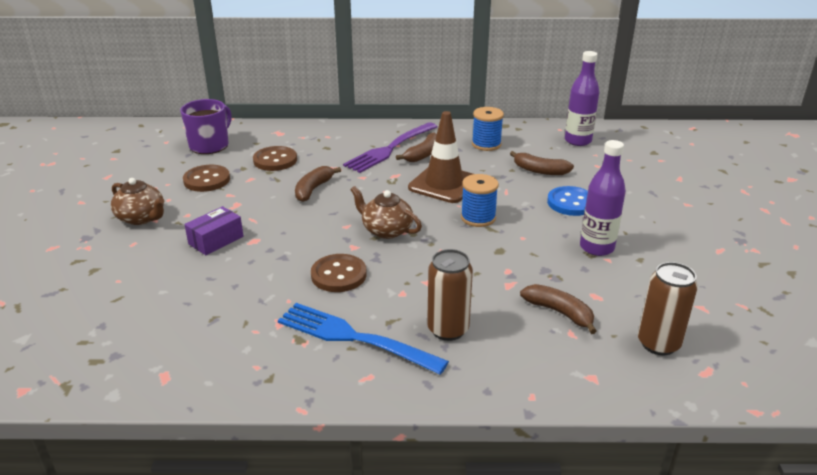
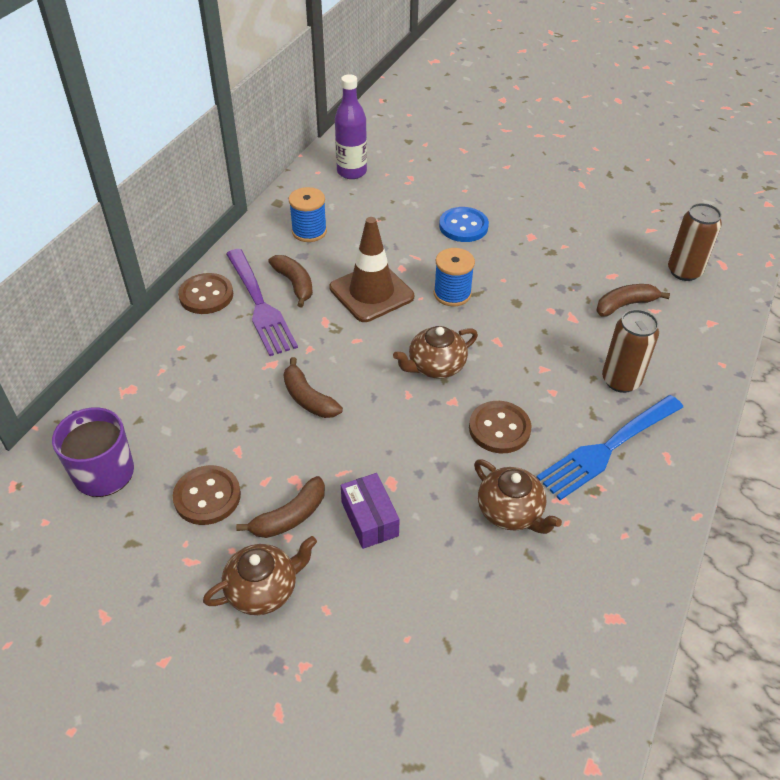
camera: 65 degrees left, 15 degrees up
(252, 300) = (510, 512): none -> brown teapot
(275, 160) = (206, 414): brown button -> brown button (206, 295)
(540, 171) = (391, 219): brown banana -> brown banana (290, 517)
(596, 248) = (544, 244): purple bottle -> none

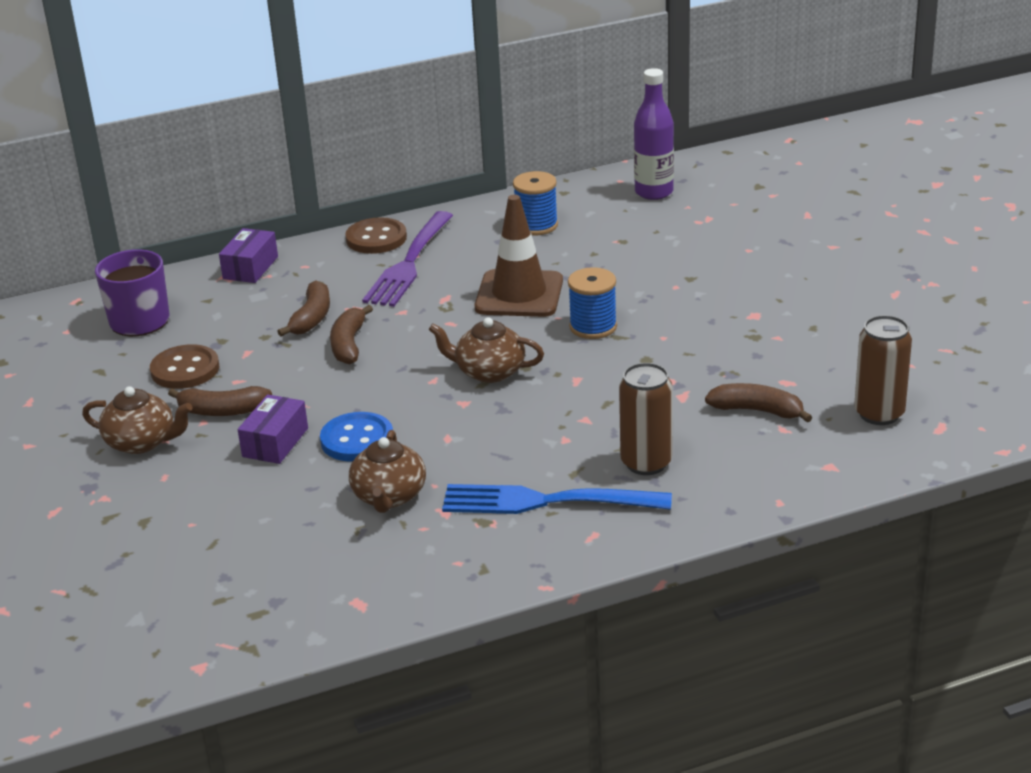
camera: 45 degrees right, 15 degrees down
(137, 371) = (250, 268): none -> purple box
(294, 284) = (461, 260): brown banana -> brown banana (311, 318)
(463, 226) = (695, 279): blue button -> blue button (357, 440)
(499, 428) = (472, 440): brown button -> none

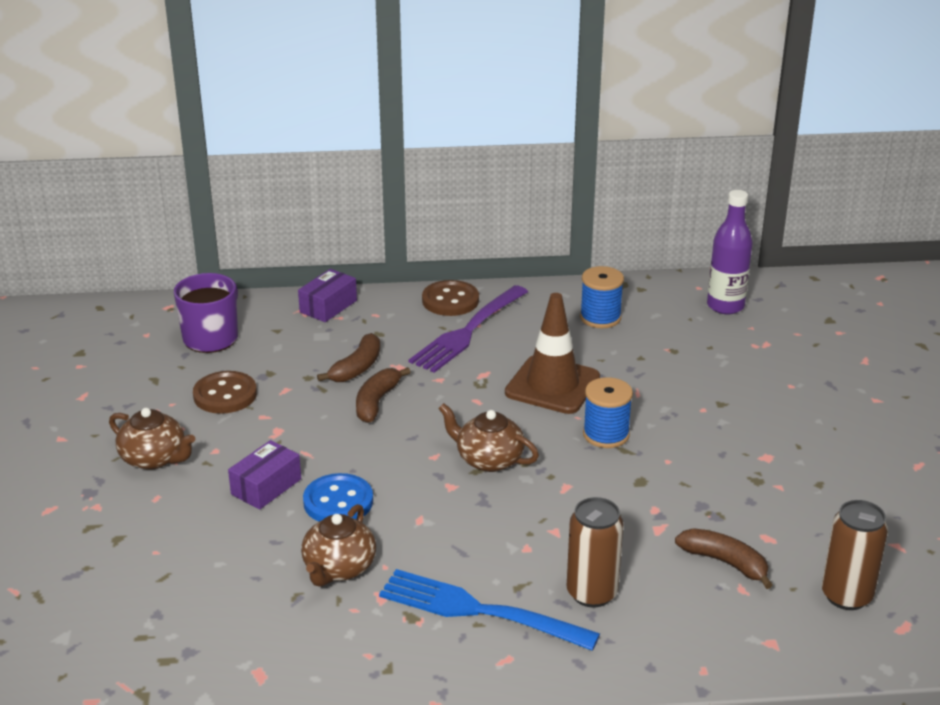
camera: 15 degrees right, 0 degrees up
(222, 411) = (236, 443): brown banana -> none

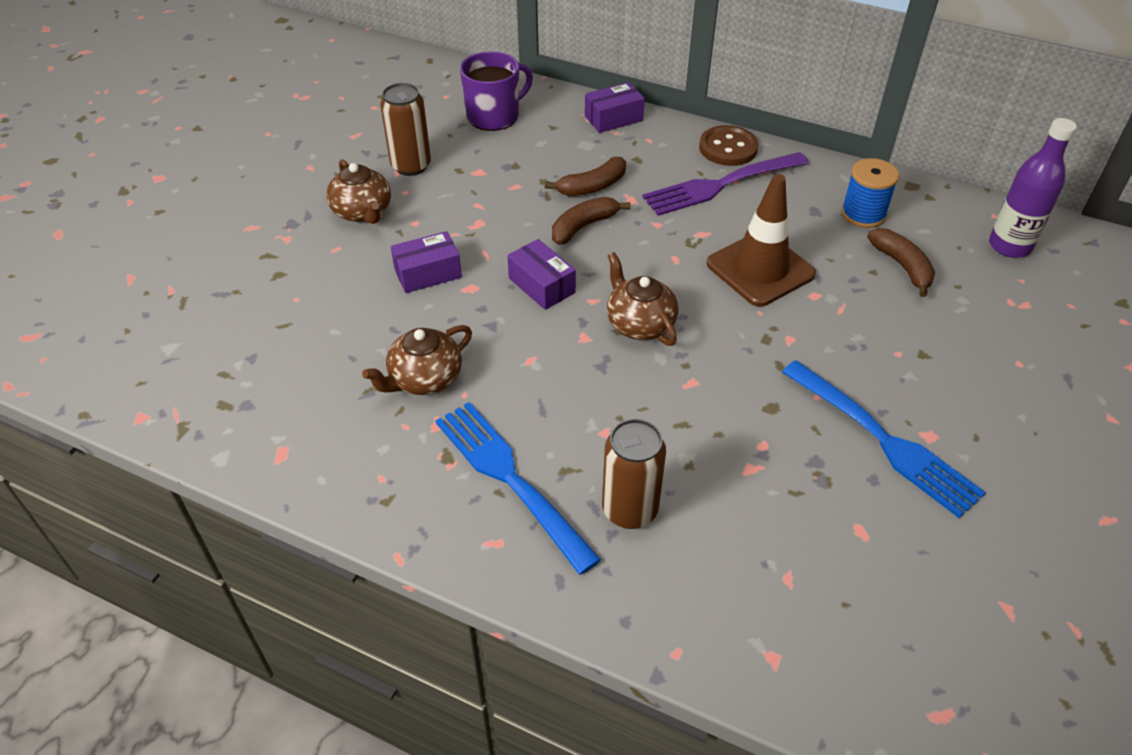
camera: 30 degrees right, 15 degrees up
(225, 395) = (463, 173): brown button -> none
(338, 501) = (475, 312): blue button -> none
(379, 460) = (541, 285): none -> purple box
(606, 434) = (774, 342): blue spool -> none
(725, 562) = (792, 539): brown banana -> brown banana (902, 266)
(736, 472) = (882, 439): none -> blue fork
(846, 596) = (901, 642): brown can -> brown can (411, 166)

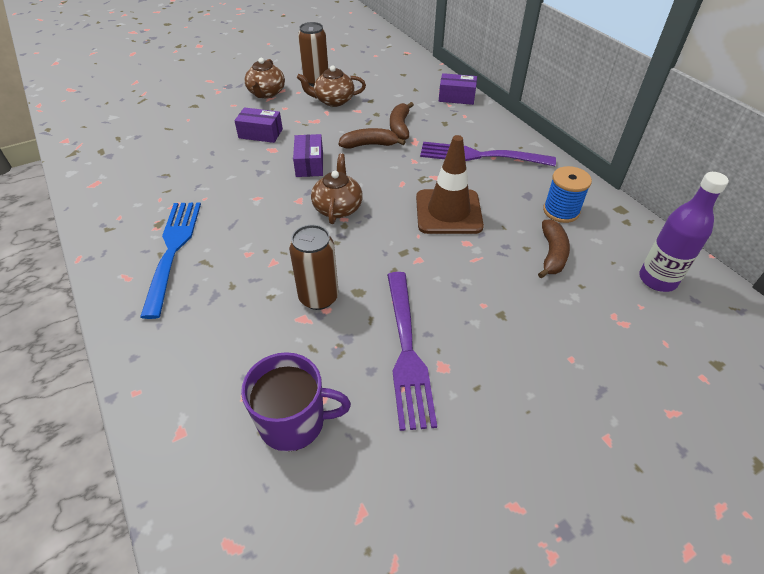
camera: 35 degrees right, 0 degrees up
(424, 379) = (196, 181): brown teapot -> brown teapot (333, 101)
(494, 116) = (389, 73): purple mug -> purple mug (294, 421)
(592, 187) = (400, 127): brown banana -> brown banana turned 90 degrees clockwise
(629, 510) = (209, 301): brown can -> brown can (318, 297)
(728, 148) = (510, 138): brown button -> none
(882, 439) = (406, 350): blue fork -> purple fork

